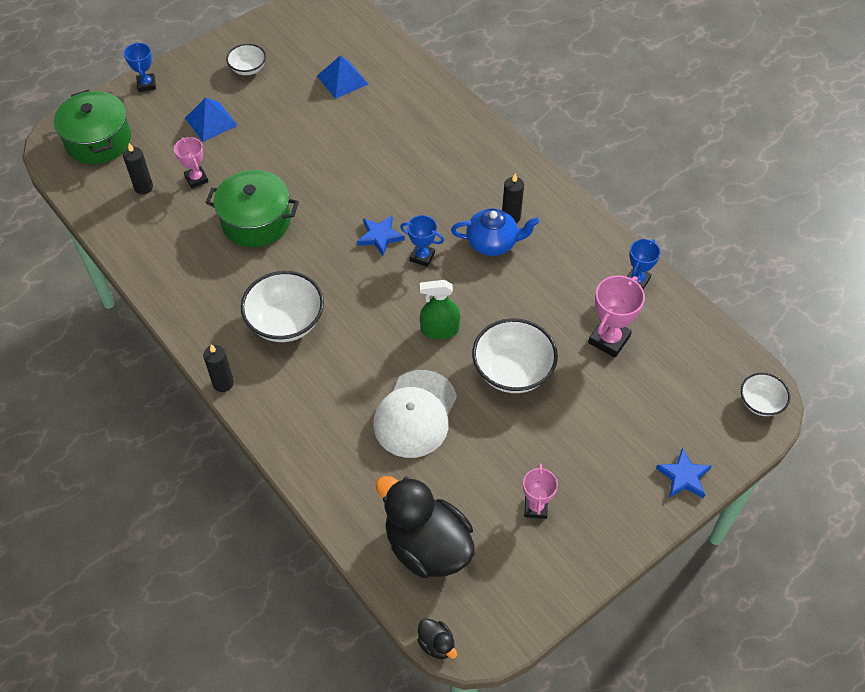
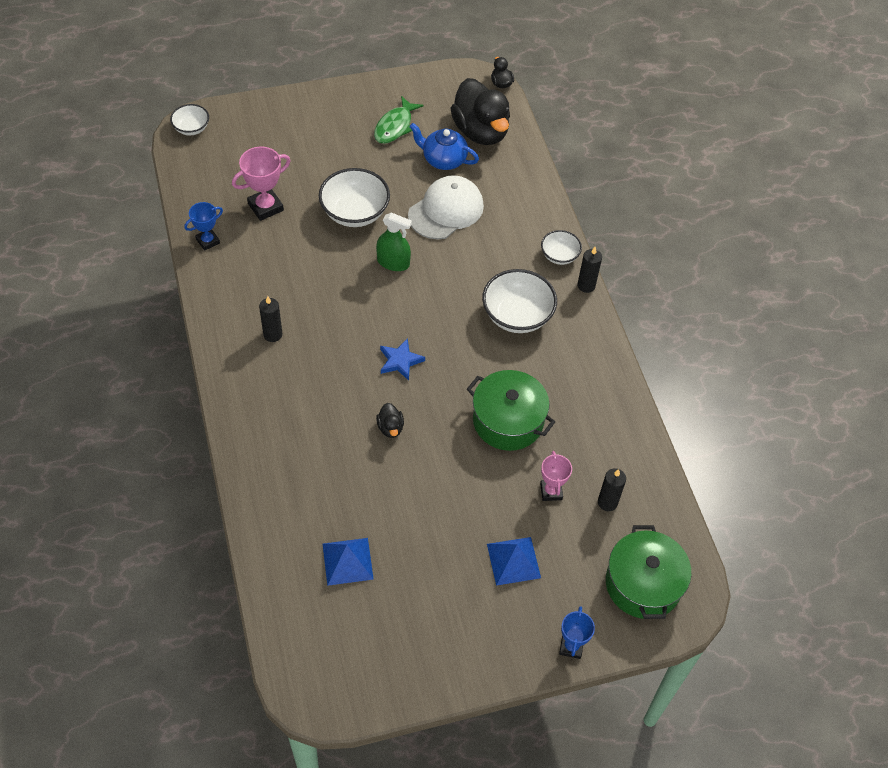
camera: 160 degrees left, 0 degrees up
(248, 69) = (446, 622): white bowl -> white bowl (559, 256)
(359, 179) = (390, 428): none -> black duck
(422, 257) = (373, 328): blue trophy -> none
(493, 243) = (304, 317): blue teapot -> blue teapot (443, 159)
(535, 507) = (395, 126): pink trophy -> green fish
(683, 476) = (283, 108): blue star -> none

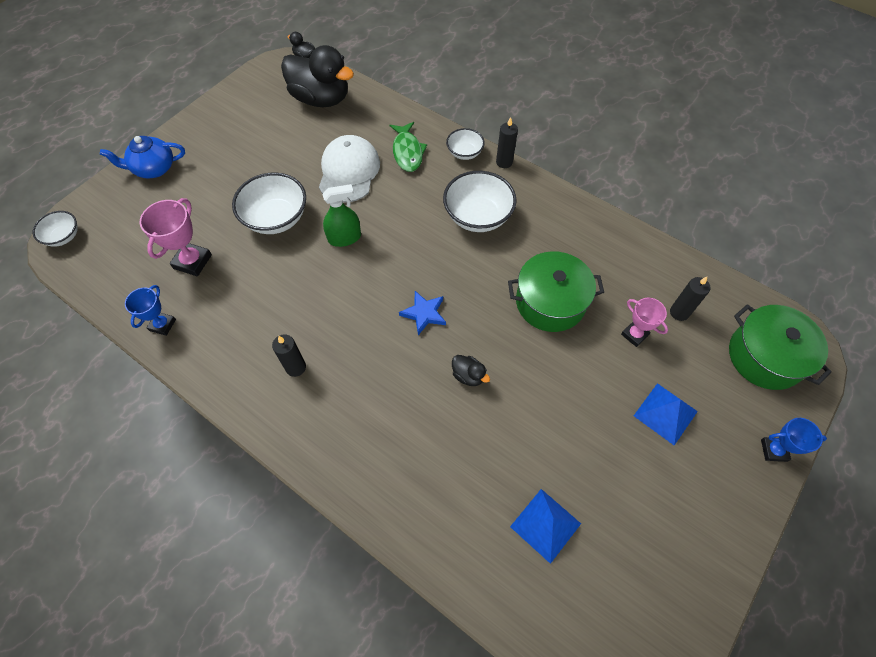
camera: 35 degrees left, 5 degrees up
(395, 126) = (249, 133): green fish -> green fish (407, 152)
(443, 159) = (311, 135): blue teapot -> blue teapot (154, 168)
(571, 646) = (773, 450): blue trophy -> blue trophy turned 60 degrees counterclockwise

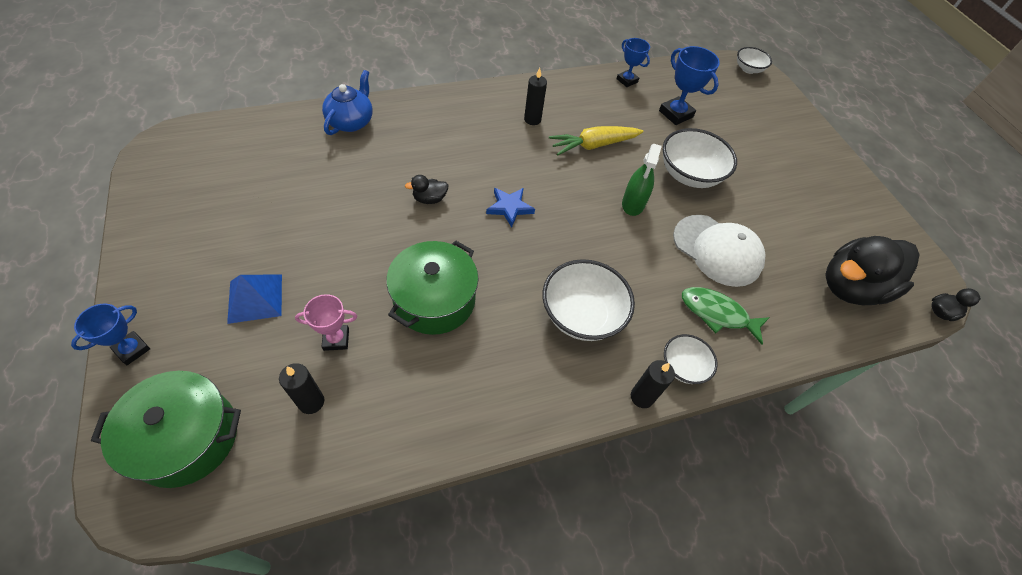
camera: 120 degrees right, 5 degrees down
(154, 168) = (800, 133): blue teapot -> blue teapot (351, 122)
(192, 261) = (676, 114): pink trophy -> blue trophy
(293, 299) = (593, 145): none -> yellow carrot
(545, 525) = (287, 167): blue pyramid -> none

